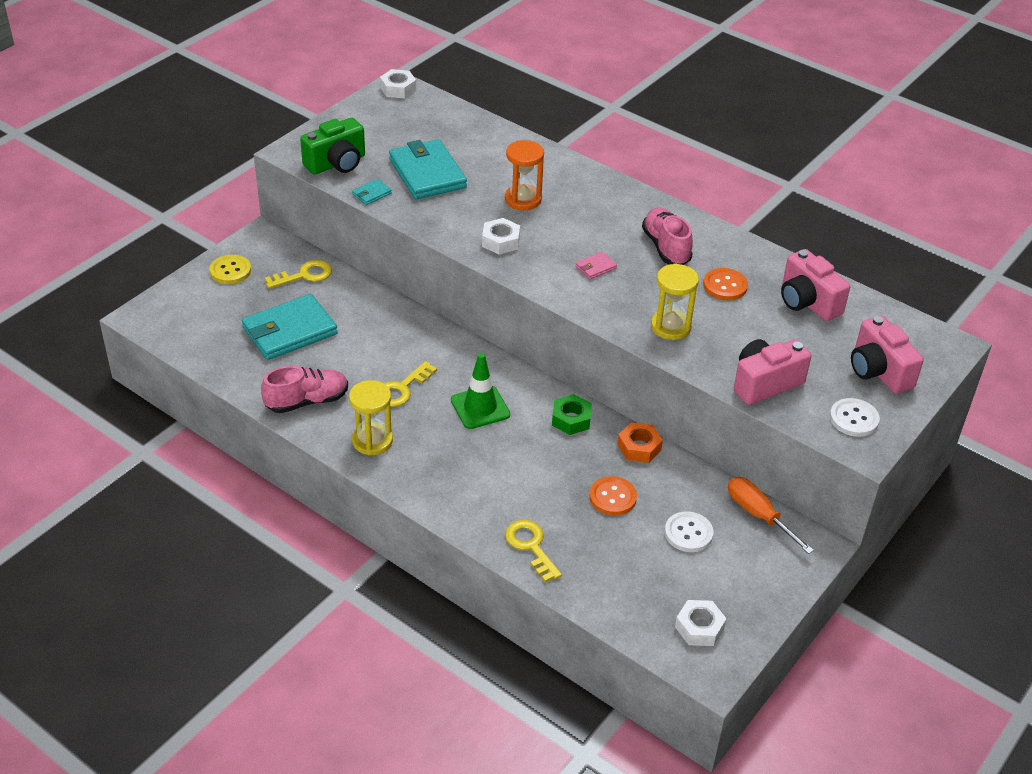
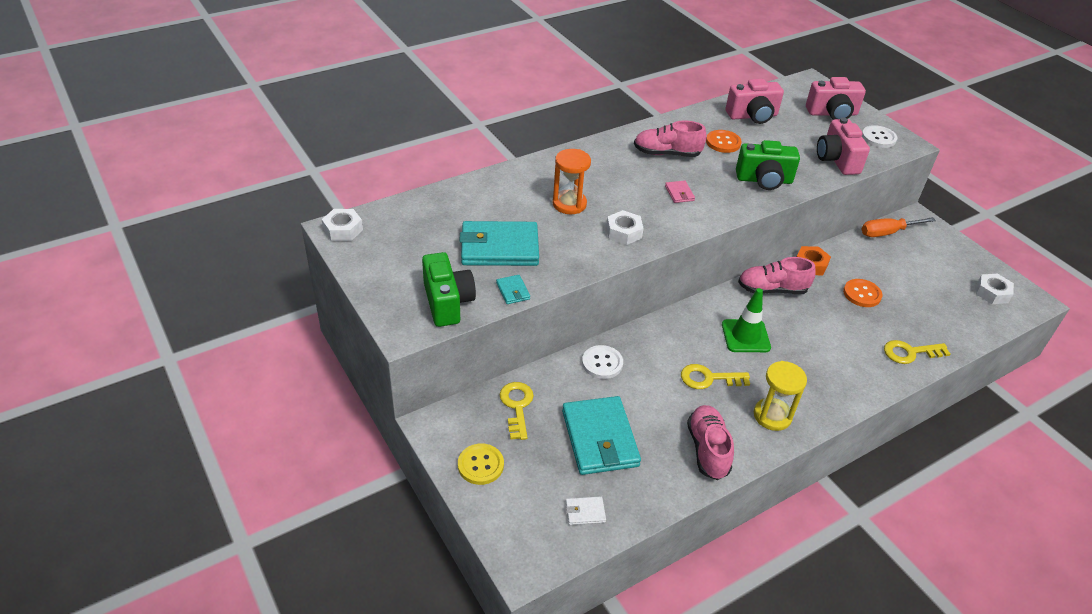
camera: 70 degrees left, 0 degrees up
(205, 338) = (585, 512): none -> white wallet
(402, 389) = (708, 378): yellow key -> yellow key turned 120 degrees clockwise
(571, 419) = (772, 289): green nut -> pink shoe
(670, 327) = (764, 180): yellow hourglass -> green camera
(688, 533) = (902, 269): white button -> white button (602, 363)

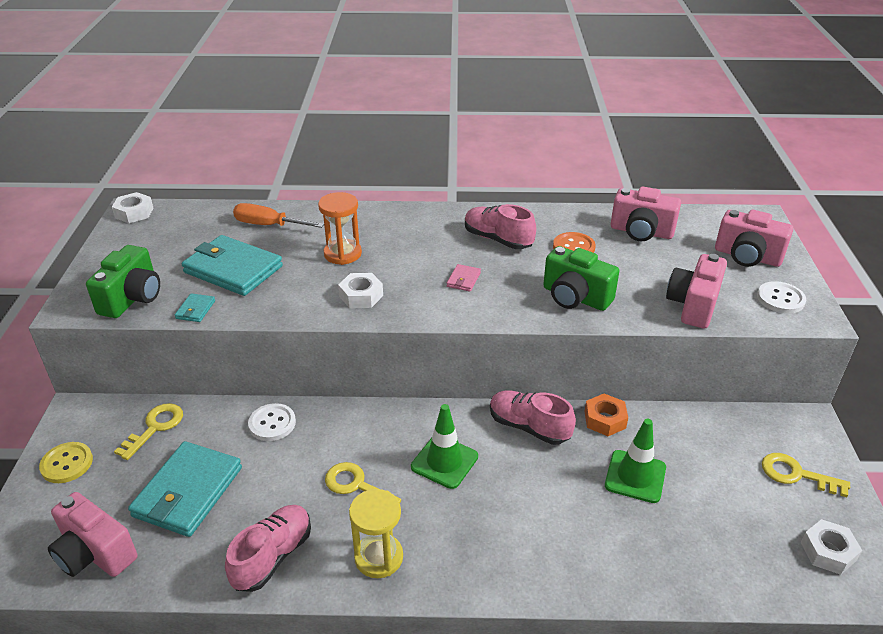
camera: 35 degrees right, 5 degrees down
(585, 512) = (95, 553): white wallet -> pink camera
(862, 294) = (635, 476): orange button -> green traffic cone
(887, 233) = (746, 422): orange screwdriver -> orange screwdriver (269, 225)
(910, 352) = (626, 570): yellow key -> yellow key (796, 474)

